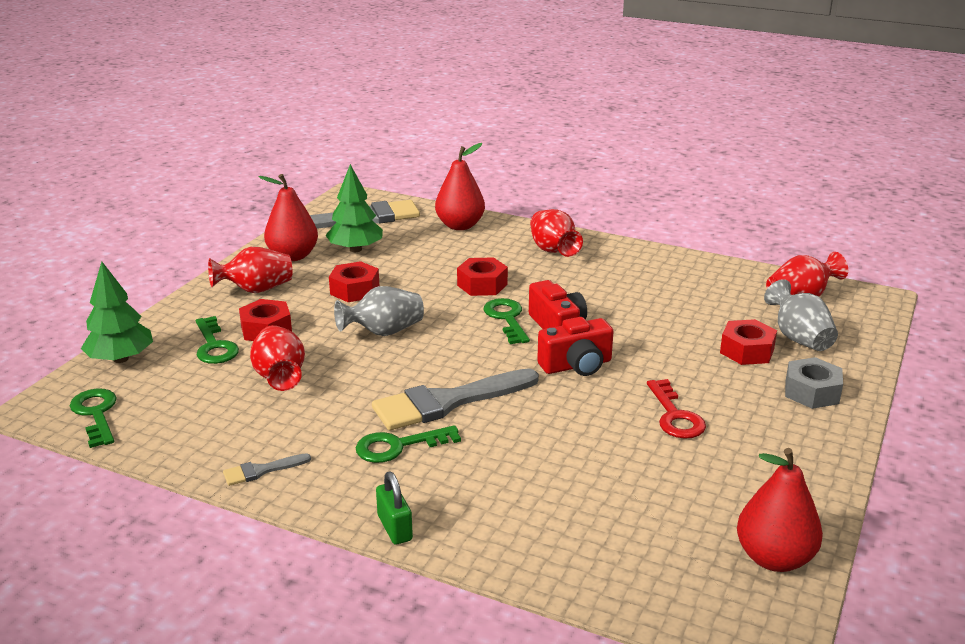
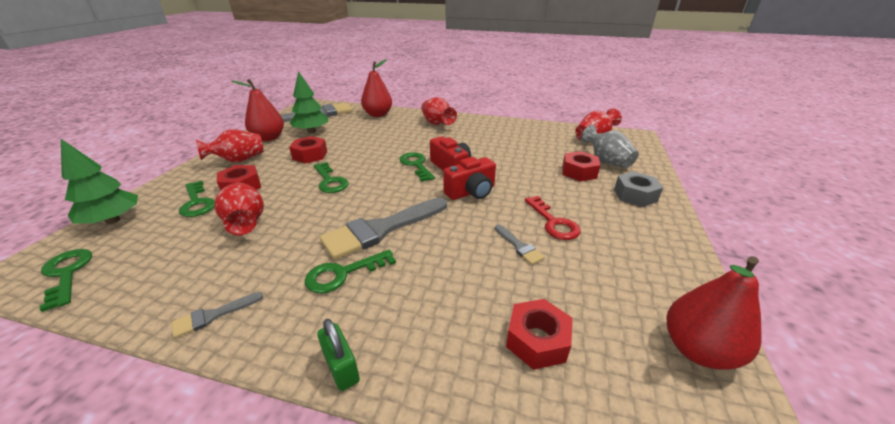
camera: 10 degrees left, 5 degrees up
(383, 332) = (330, 181): grey vase -> green key
(482, 285) = (396, 146): red nut -> red nut (537, 340)
(618, 439) = (519, 246): none -> grey brush

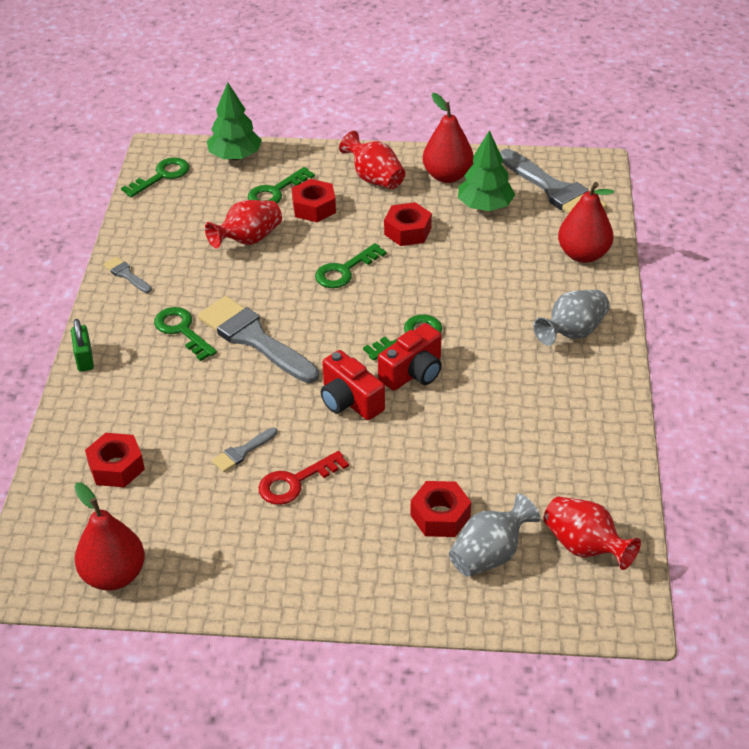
camera: 80 degrees right, 10 degrees up
(341, 367) = (84, 358): green padlock -> green padlock turned 60 degrees counterclockwise
(437, 124) = (572, 332): red vase -> grey vase
(635, 195) = (383, 575): grey nut -> none

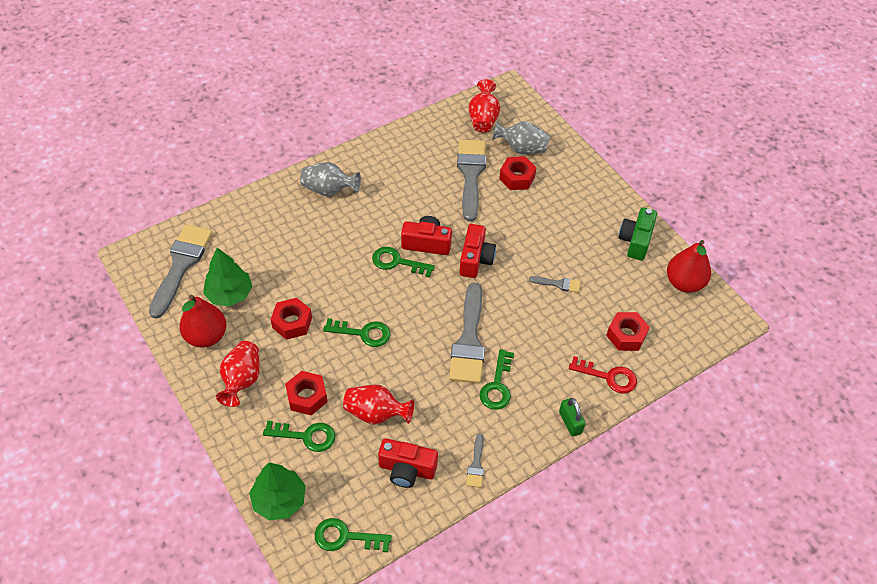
camera: 130 degrees left, 10 degrees up
(84, 358) = (570, 422): green padlock -> green padlock turned 60 degrees counterclockwise
(174, 232) = (407, 469): none -> red camera
(222, 572) = (635, 241): none -> green camera
(295, 482) = (554, 247): red key -> red key (608, 377)
(487, 472) = (471, 174): none -> grey brush
(583, 255) = (247, 218): red pear -> none

